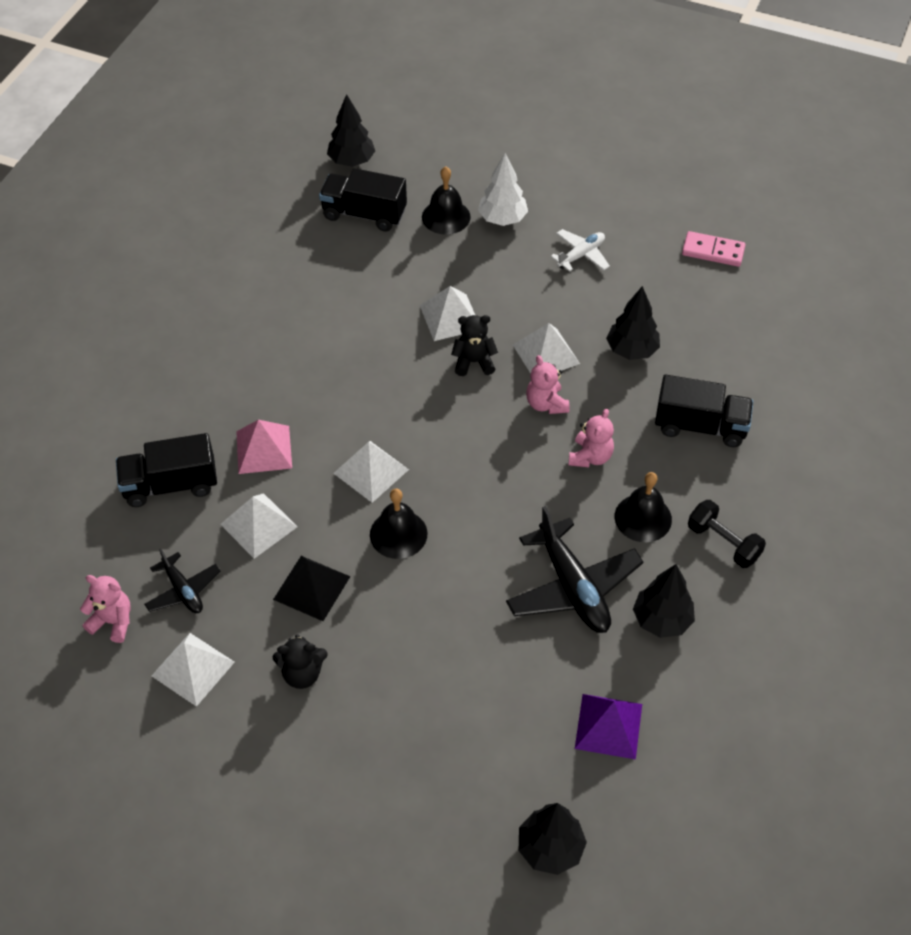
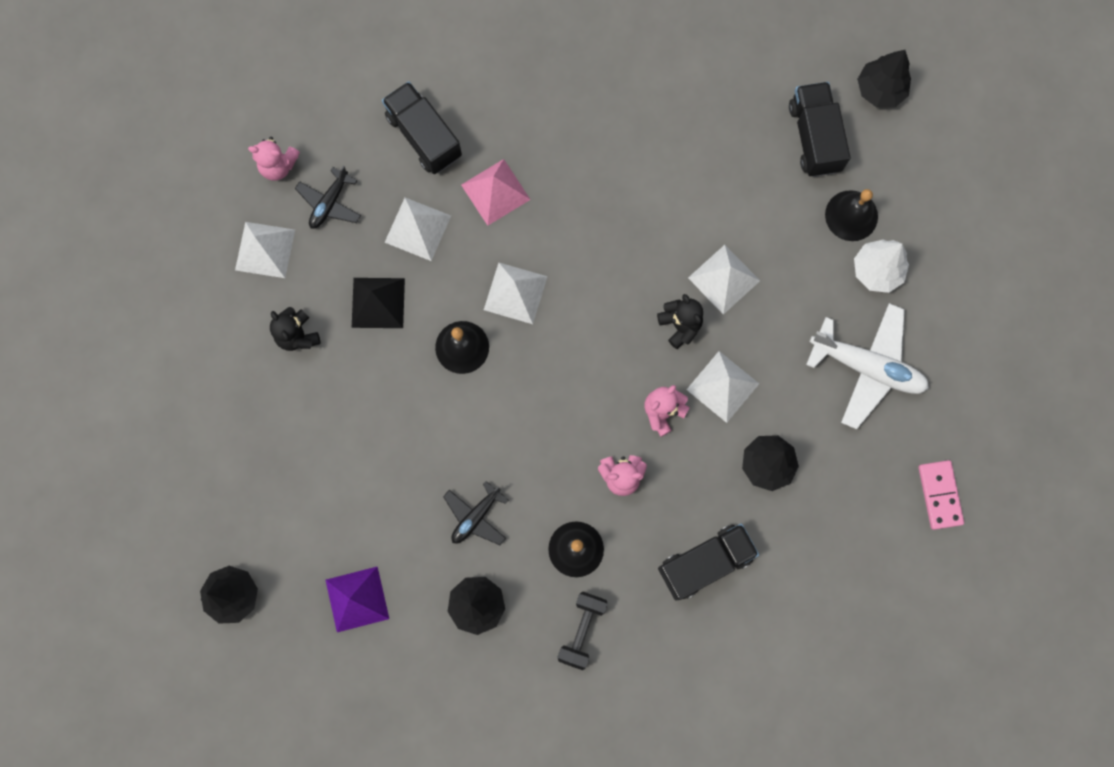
camera: 65 degrees right, 25 degrees up
(113, 621) = (278, 166): pink teddy bear -> pink teddy bear turned 105 degrees clockwise
(572, 587) = (476, 516): black plane -> black plane, size x0.56
(581, 255) = (867, 367): white plane -> white plane, size x1.79
(700, 426) = (705, 562): black truck -> black truck turned 105 degrees counterclockwise

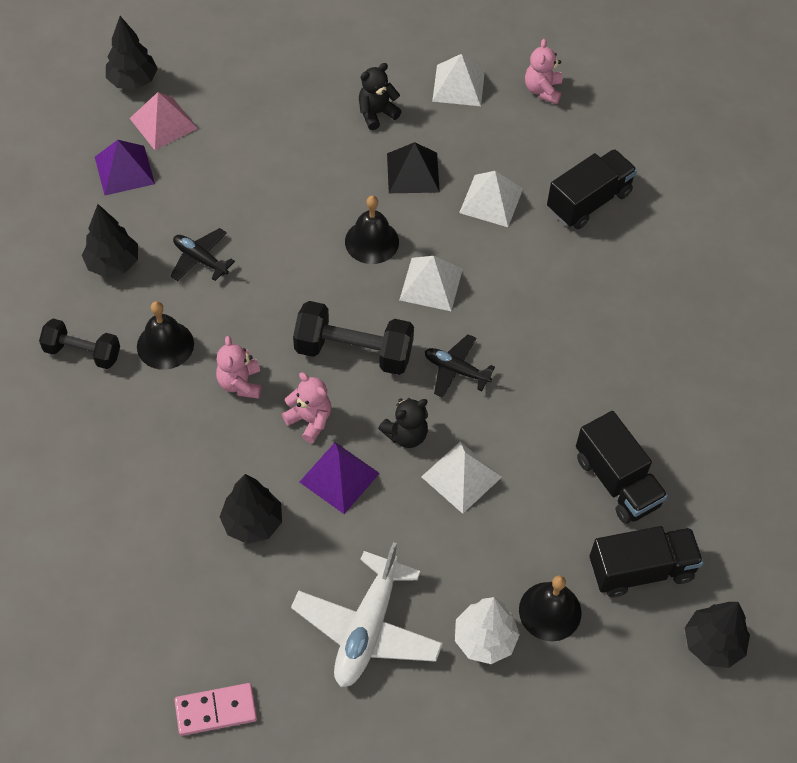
camera: 85 degrees right, 20 degrees down
(329, 203) = (510, 130): black plane -> black plane (456, 370)
(495, 192) = (537, 263): pink pyramid -> pink pyramid (163, 123)
(589, 369) = (354, 351): none -> black dumbbell
(705, 562) = (146, 463): black truck -> black truck (617, 481)
(722, 386) = (339, 477): white pyramid -> purple pyramid

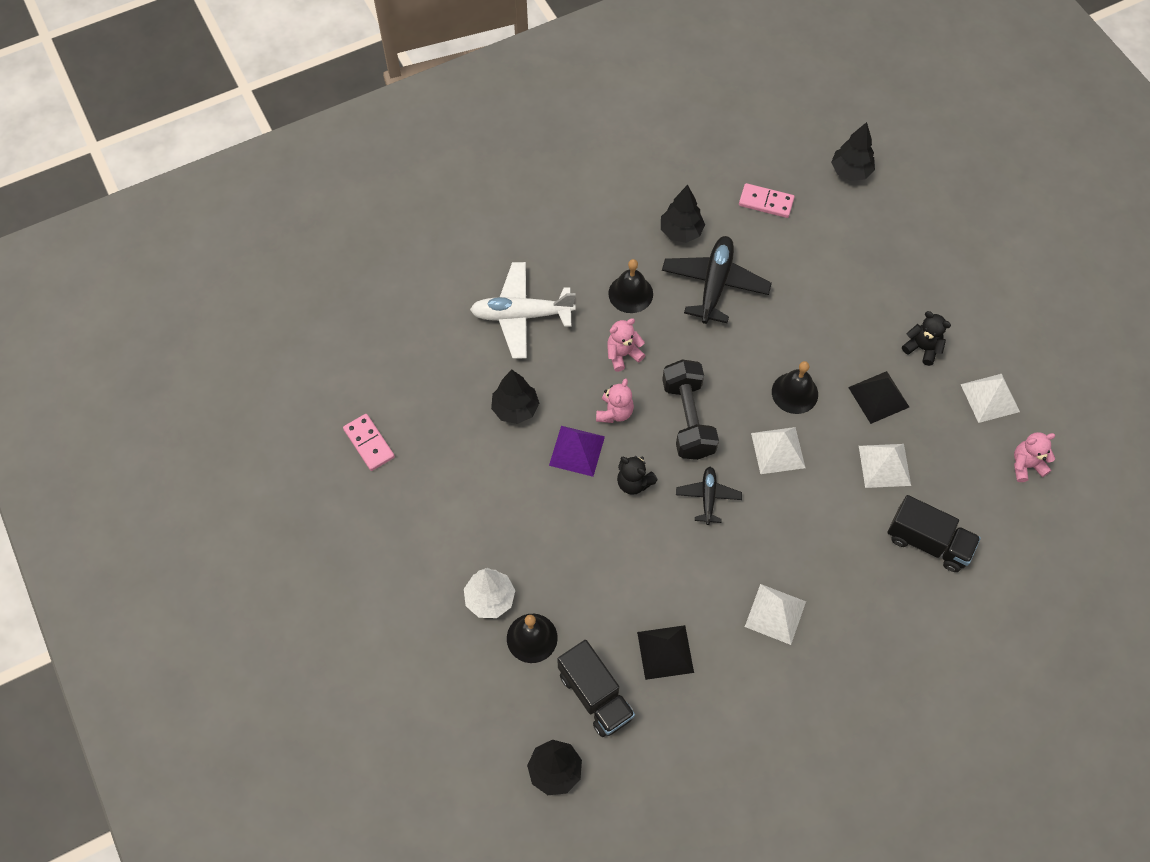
camera: 70 degrees right, 5 degrees up
(82, 352) = (599, 246): black dumbbell -> none
(124, 170) = (766, 202): purple pyramid -> pink domino
(163, 123) = (823, 208): pink pyramid -> none
(200, 259) = (714, 284): black plane -> black plane, size x1.79
(367, 628) = (466, 515): white plane -> white plane (521, 315)
(461, 477) = (616, 535): white pyramid -> white pyramid (775, 614)
(617, 481) = (665, 652): black truck -> black pyramid

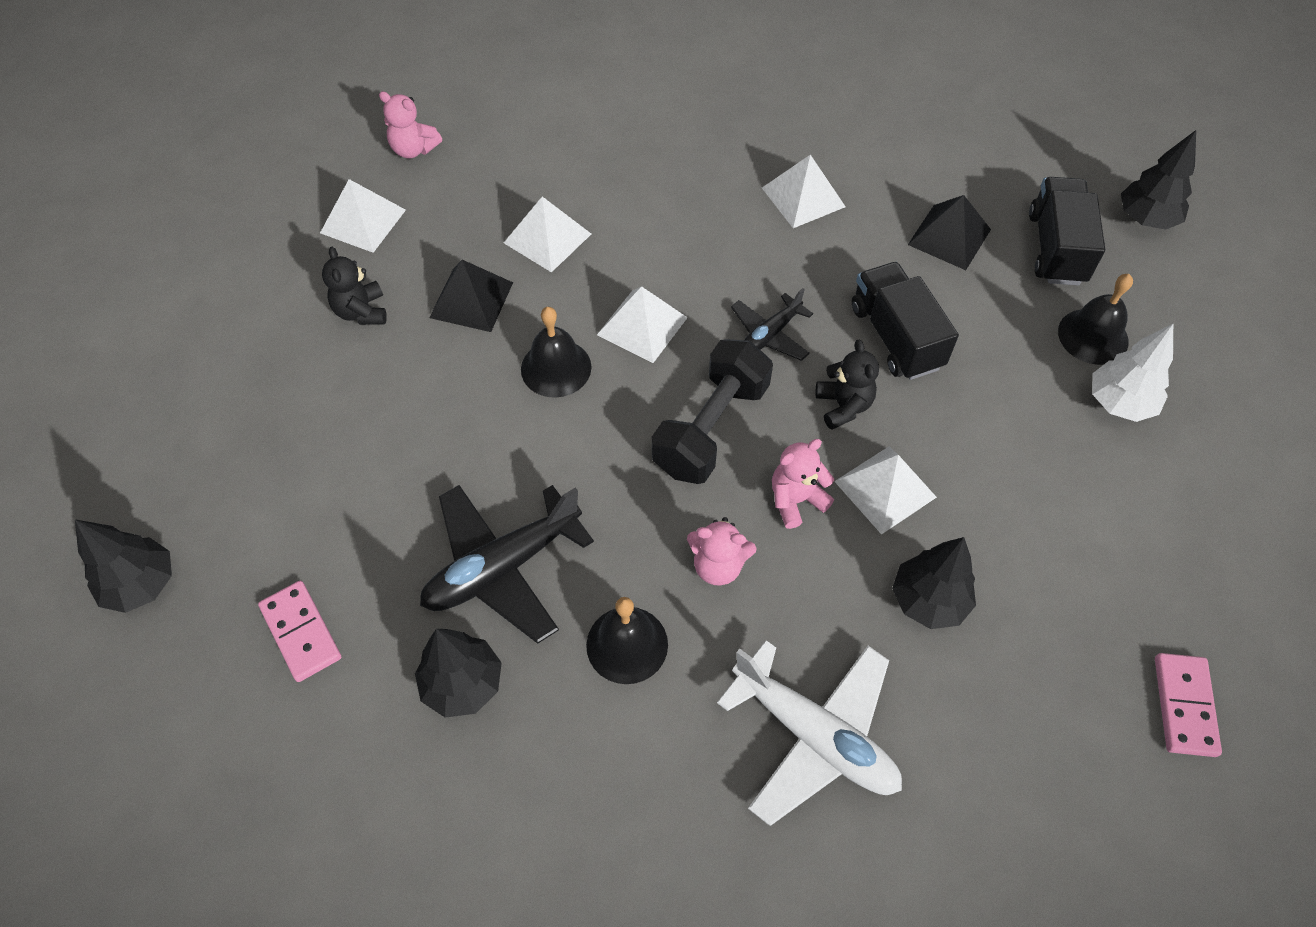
camera: 140 degrees left, 5 degrees down
(577, 450) = (885, 489): purple pyramid -> white pyramid
(928, 542) = (587, 156): black truck -> black truck (896, 337)

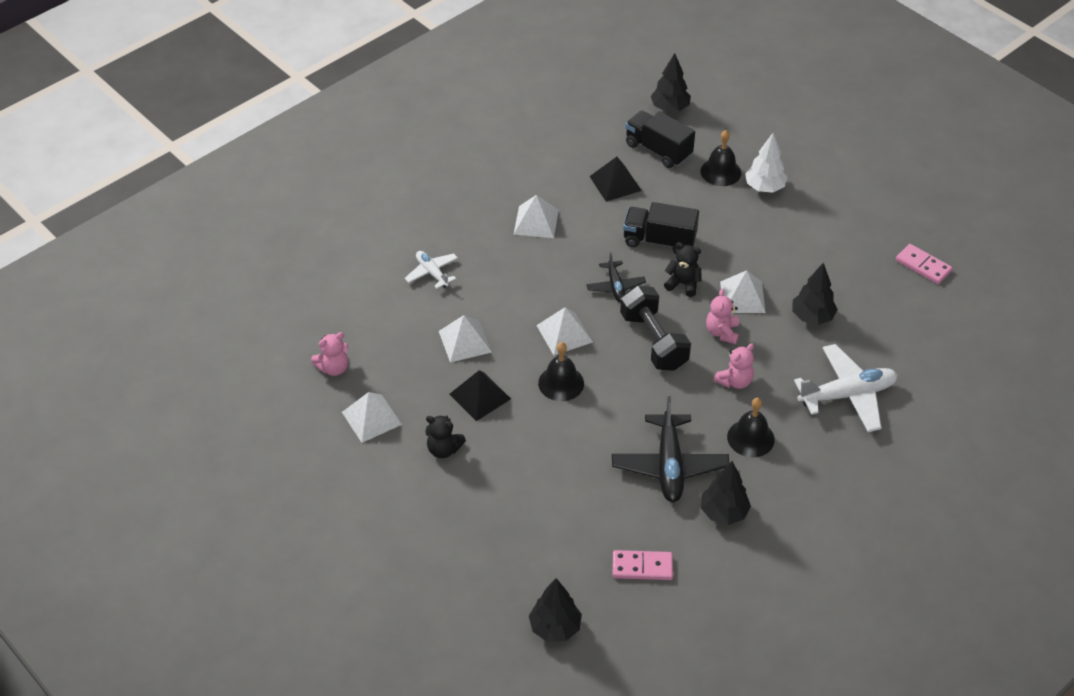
camera: 55 degrees left, 10 degrees down
(630, 151) = (432, 273): none -> white plane

